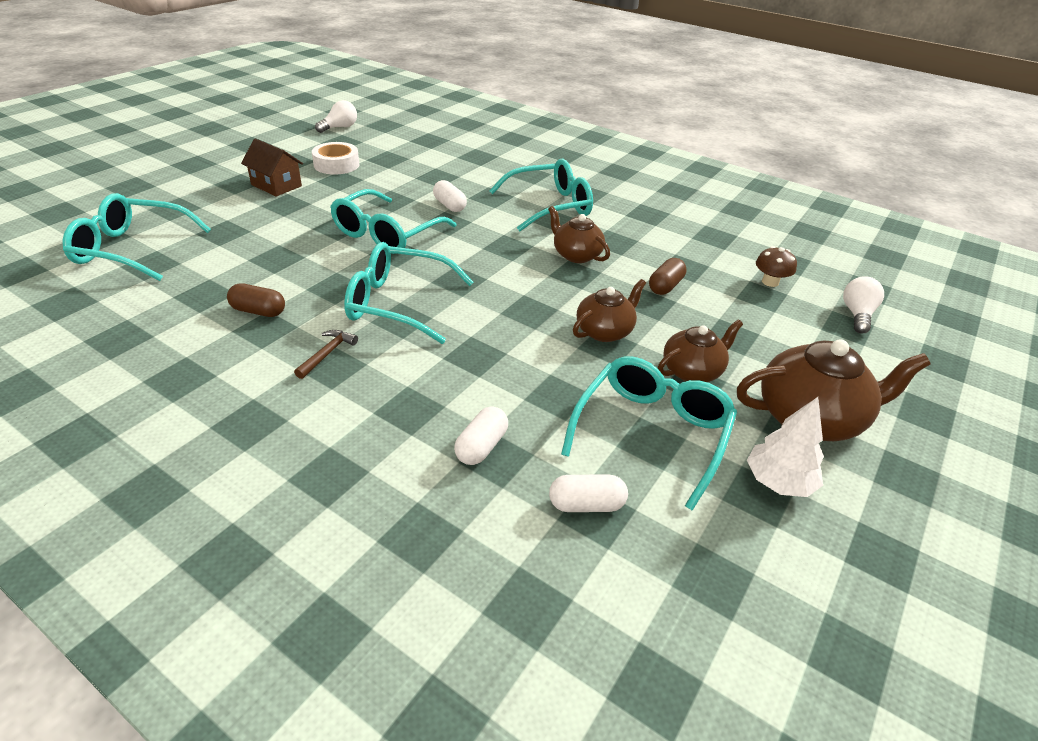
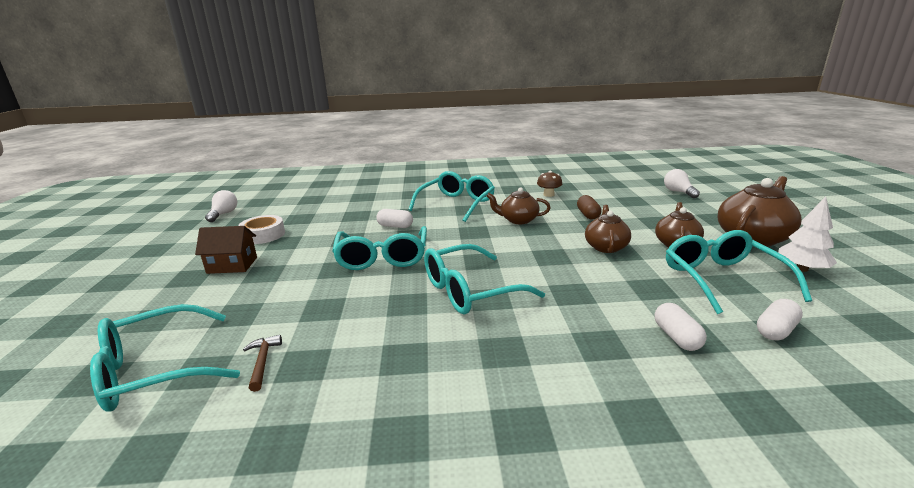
camera: 35 degrees left, 15 degrees down
(258, 311) = (376, 349): brown capsule -> none
(327, 354) = (484, 345): brown hammer -> brown hammer (263, 362)
(770, 282) = (623, 194): brown mushroom -> brown mushroom (548, 194)

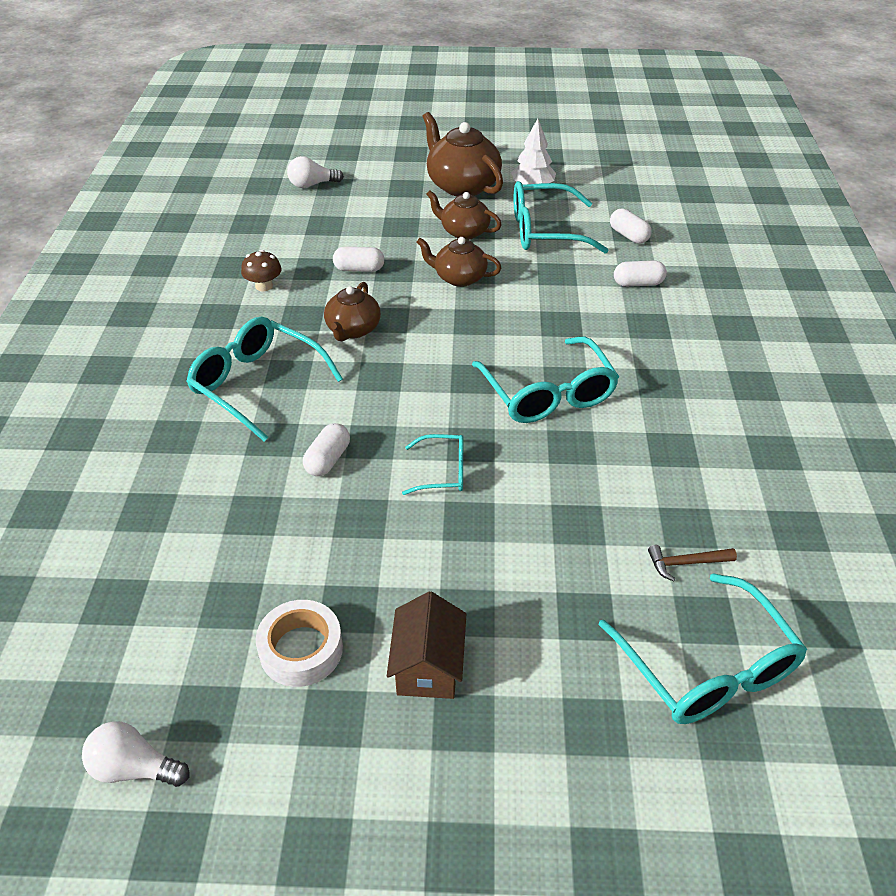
camera: 85 degrees left, 20 degrees up
(382, 257) = (443, 472): turquoise glasses -> turquoise glasses, size x0.53
(588, 215) = (359, 269): brown capsule -> white capsule

